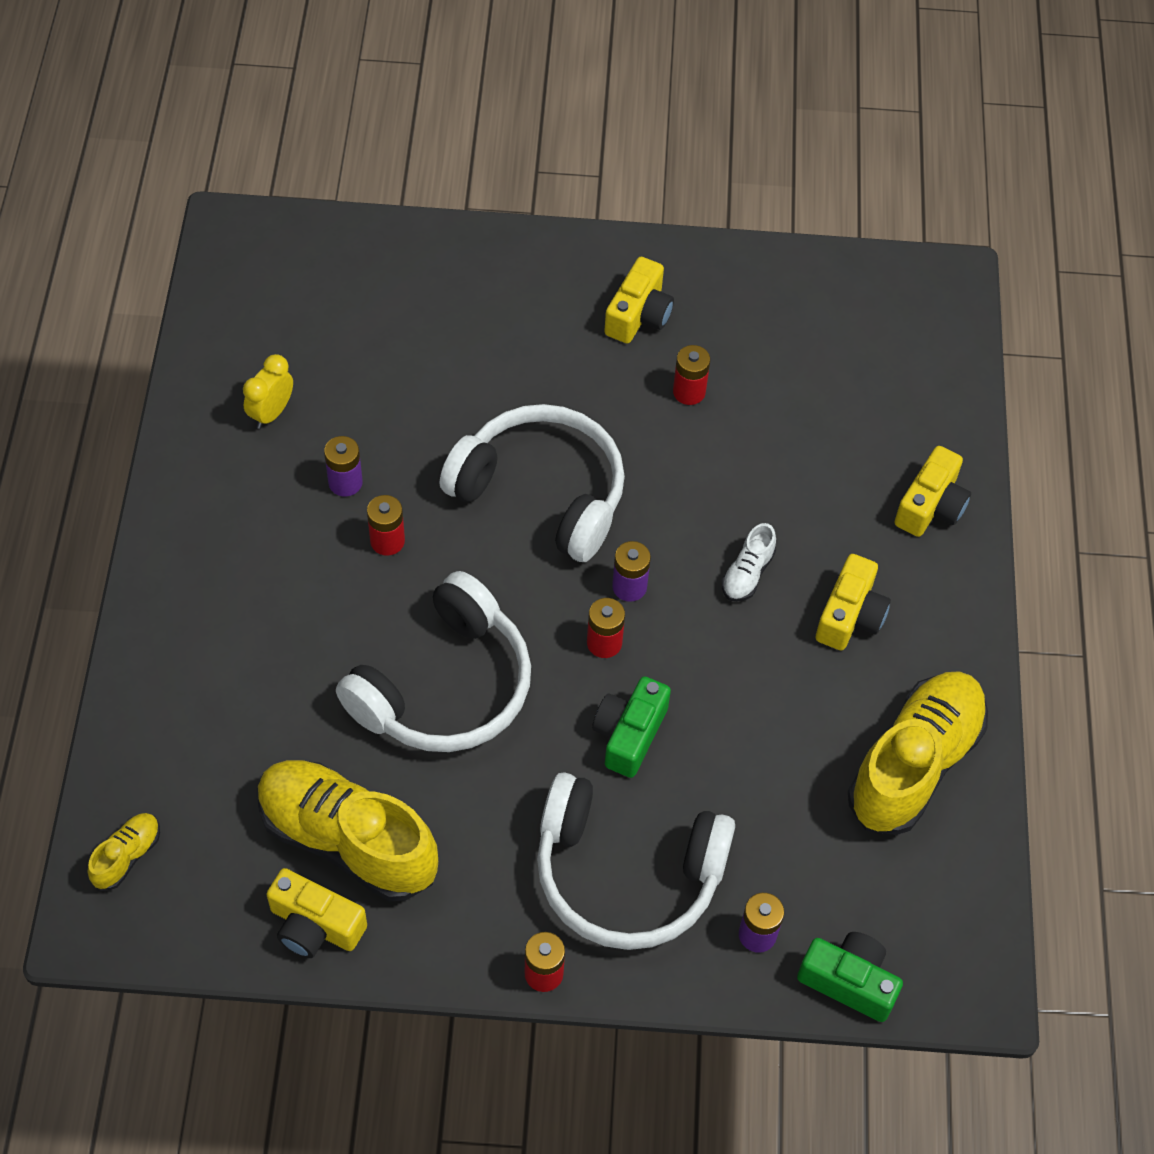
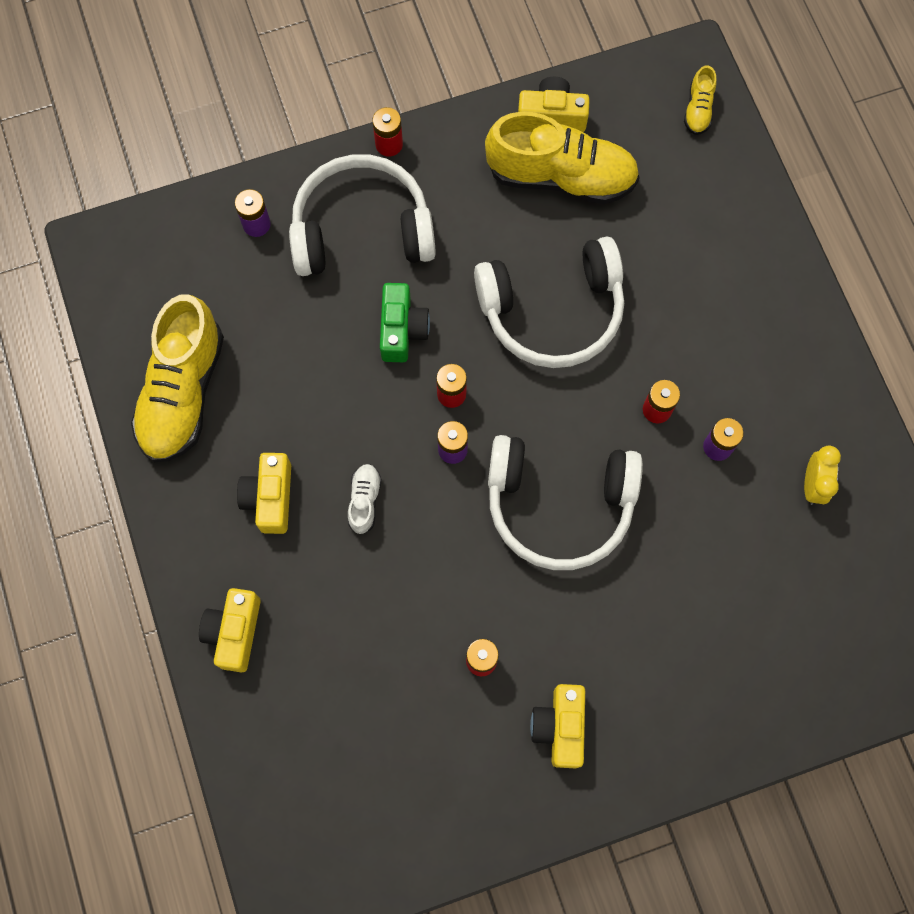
camera: 160 degrees right, 15 degrees up
(444, 686) = (552, 311): white headphones -> white headphones turned 120 degrees counterclockwise
(849, 981) = (184, 218): green camera -> none

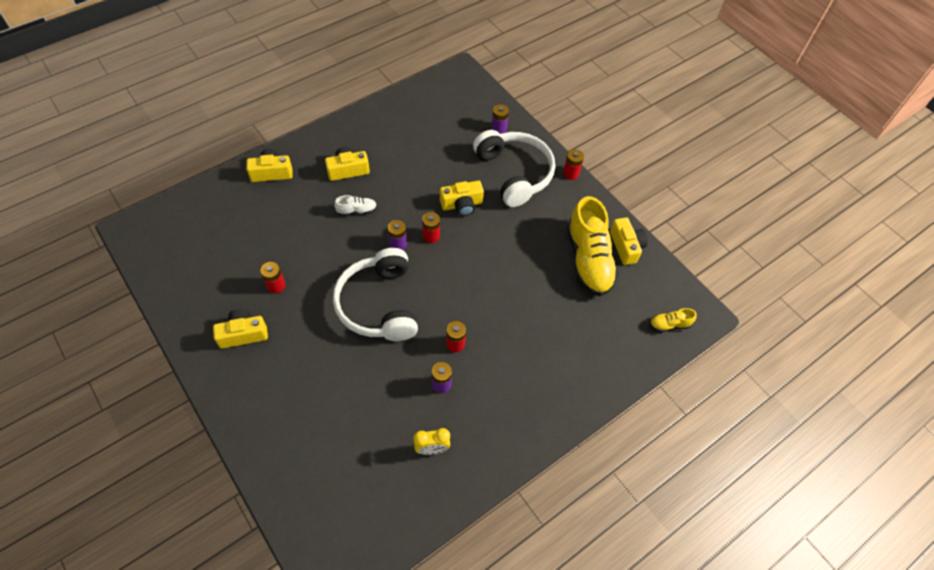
camera: 70 degrees right, 15 degrees down
(183, 392) = (395, 122): yellow shoe -> none
(402, 329) = (462, 204): green camera -> yellow camera
(552, 311) = (500, 274): white headphones -> none

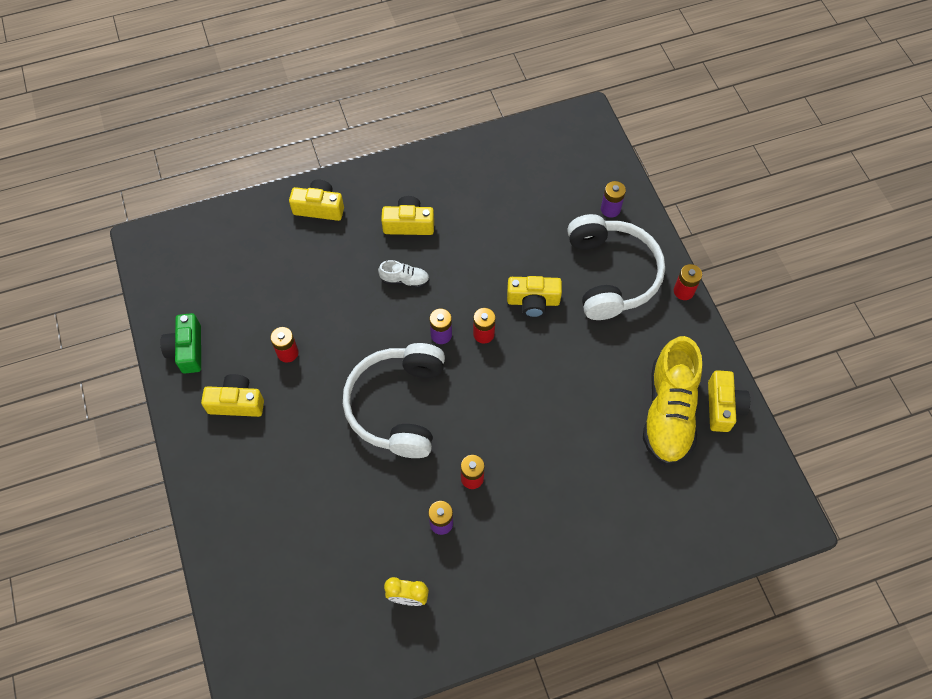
camera: 20 degrees right, 5 degrees up
(189, 303) = (187, 350): none -> green camera
(669, 325) = (743, 524): yellow shoe -> none

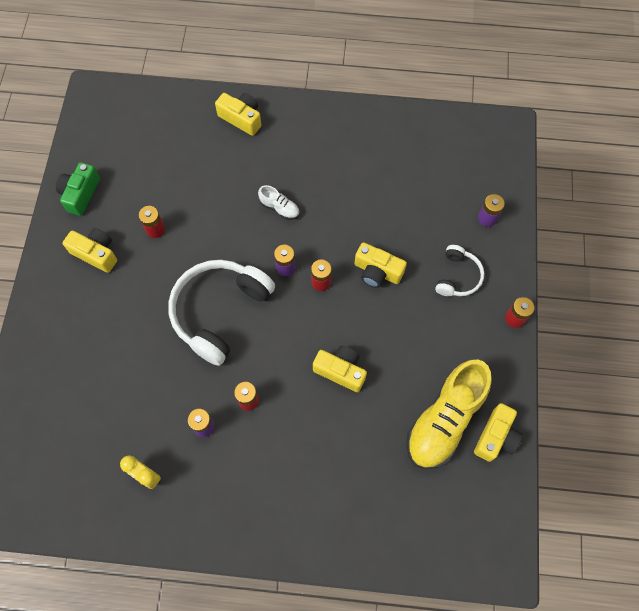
camera: 25 degrees right, 5 degrees up
(409, 224) = (307, 162): yellow camera -> yellow camera (340, 371)
(611, 274) = (457, 276): white headphones -> white headphones, size x0.52

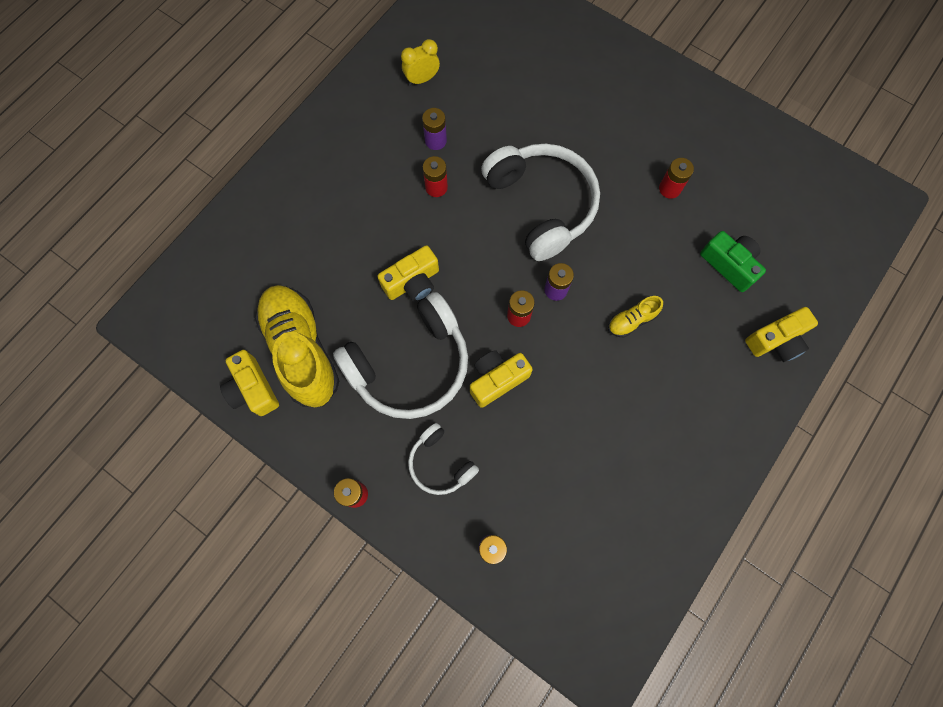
camera: 120 degrees right, 5 degrees up
(80, 194) = (750, 139): green camera -> green camera (729, 265)
(96, 253) = (670, 126): yellow camera -> none
(279, 208) = (631, 320): white shoe -> yellow shoe
(404, 335) = (410, 365): none -> white headphones

